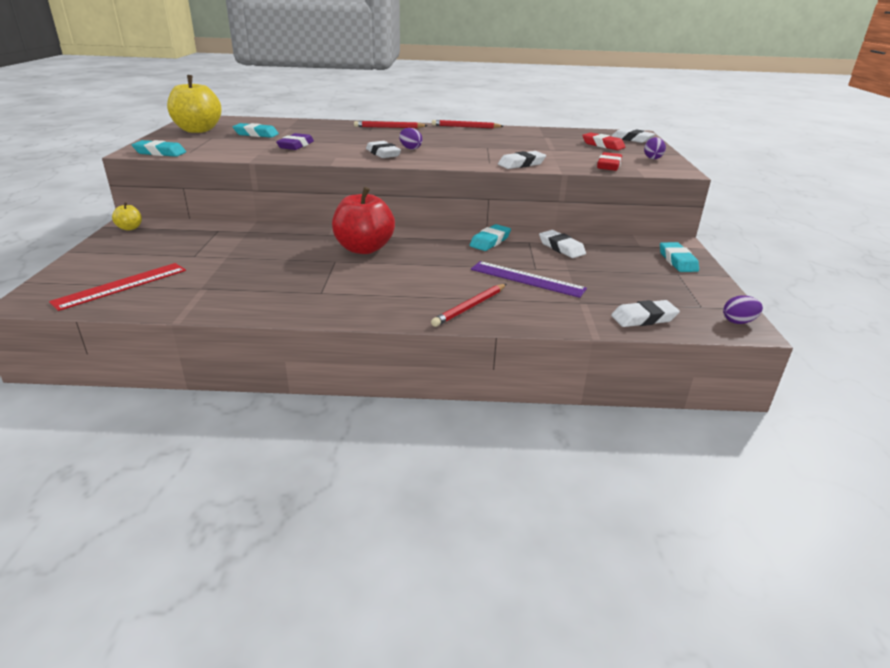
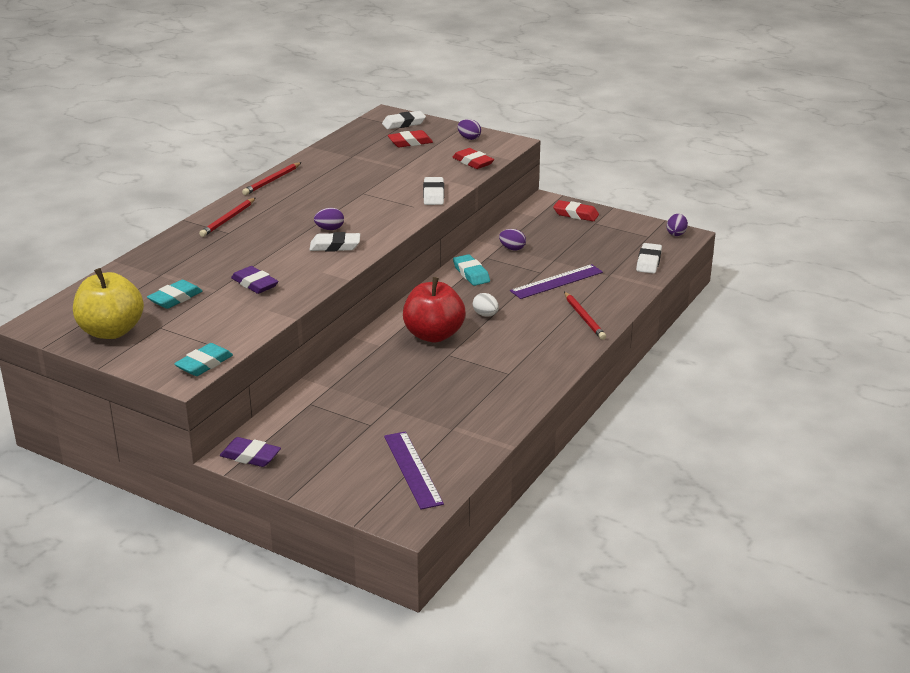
camera: 60 degrees left, 0 degrees up
(121, 286) = (413, 469): red ruler -> purple ruler
(130, 228) = (250, 456): yellow apple -> purple eraser
(422, 261) = (485, 315): none -> white egg
(561, 248) = (512, 248): white eraser -> purple egg
(677, 261) = (575, 214): turquoise eraser -> red eraser

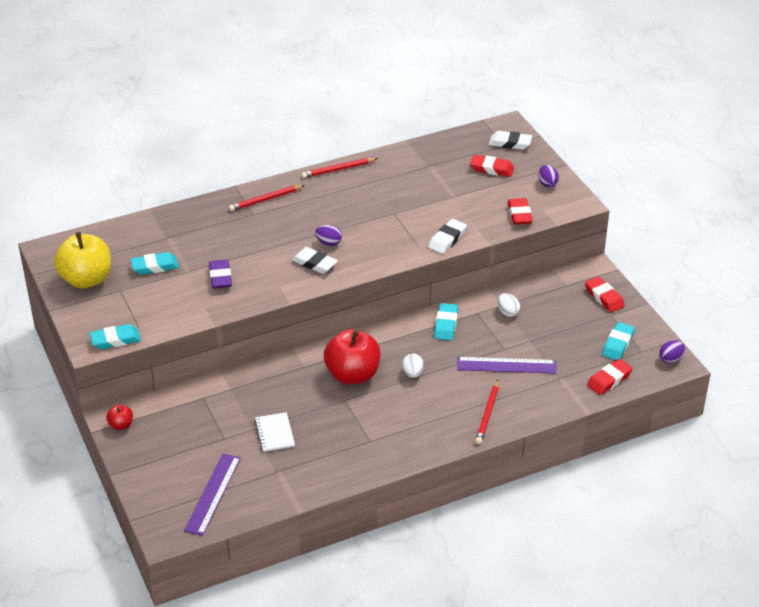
camera: 35 degrees right, 10 degrees up
(250, 456) = (121, 425): purple eraser -> red apple
(414, 402) = (274, 433): none -> white notebook
(512, 248) = (508, 312): purple egg -> white egg
(625, 238) = (617, 344): none -> turquoise eraser
(648, 262) = (609, 380): white eraser -> red eraser

